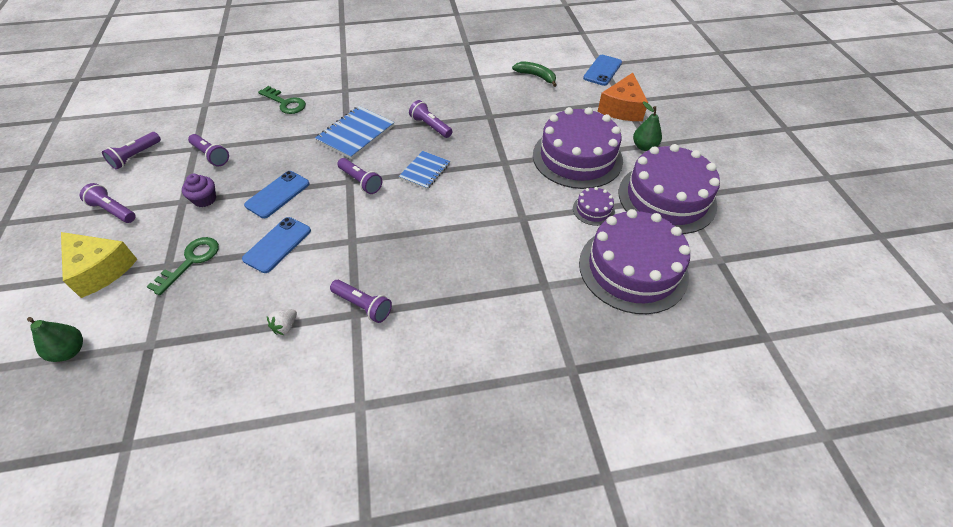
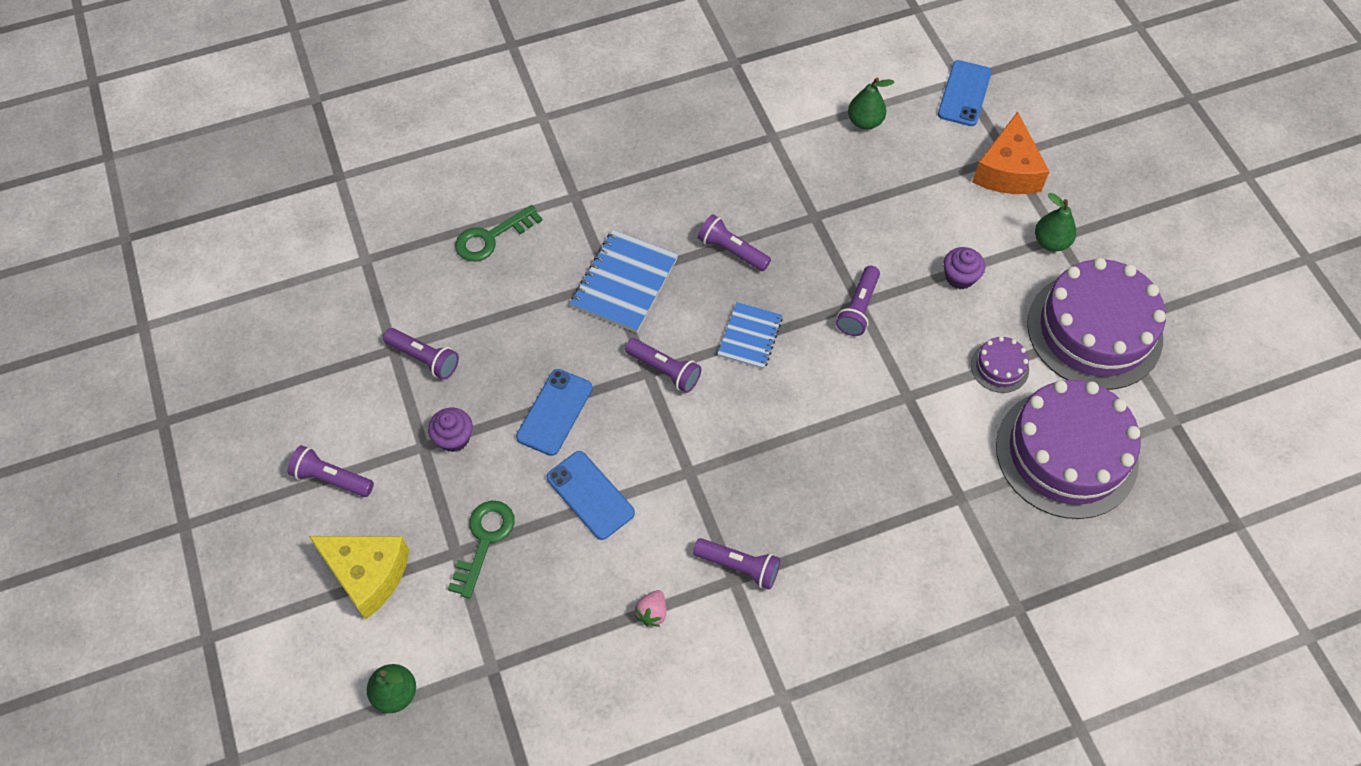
camera: 10 degrees left, 10 degrees up
(135, 156) = (310, 378): purple flashlight -> purple flashlight (858, 308)
(277, 245) = (590, 495): blue phone -> blue phone turned 60 degrees counterclockwise
(285, 103) = (491, 237): green key -> green key turned 120 degrees clockwise
(285, 326) = (652, 612): white strawberry -> pink strawberry
(536, 76) = (865, 122): green banana -> green pear
(577, 157) = (960, 277): purple cake -> purple cupcake

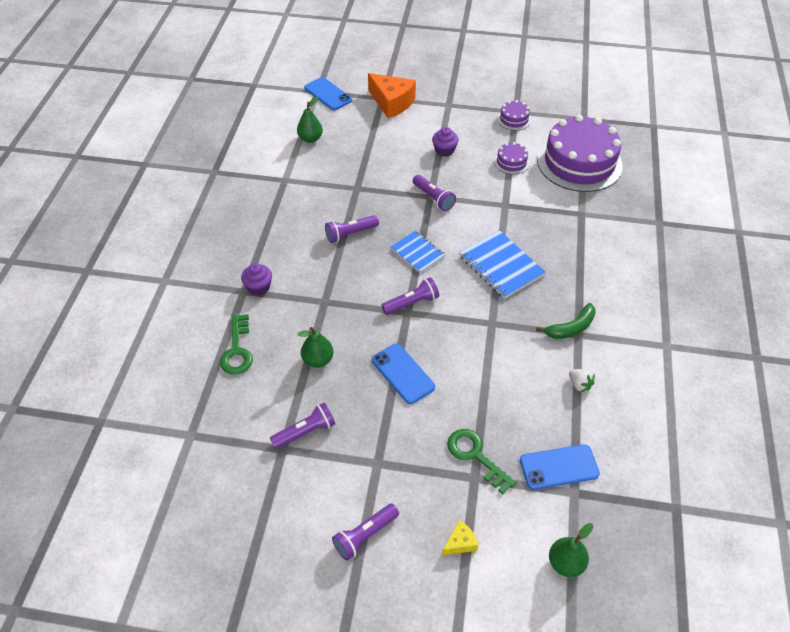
camera: 60 degrees left, 10 degrees down
(367, 574) = (460, 543): yellow cheese -> yellow cheese, size x0.46
(454, 438) = (383, 441): purple cupcake -> purple cupcake (258, 287)
(590, 495) = (477, 381): blue phone -> blue phone (559, 467)
(624, 282) = (332, 295): blue notebook -> blue notebook (501, 266)
(652, 612) = (579, 384): pink strawberry -> white strawberry
(739, 566) = (571, 328): purple flashlight -> green banana
(1050, 242) = (449, 109): green pear -> green pear (318, 360)
(1094, 330) = (514, 119): purple cake -> purple cake, size x0.43

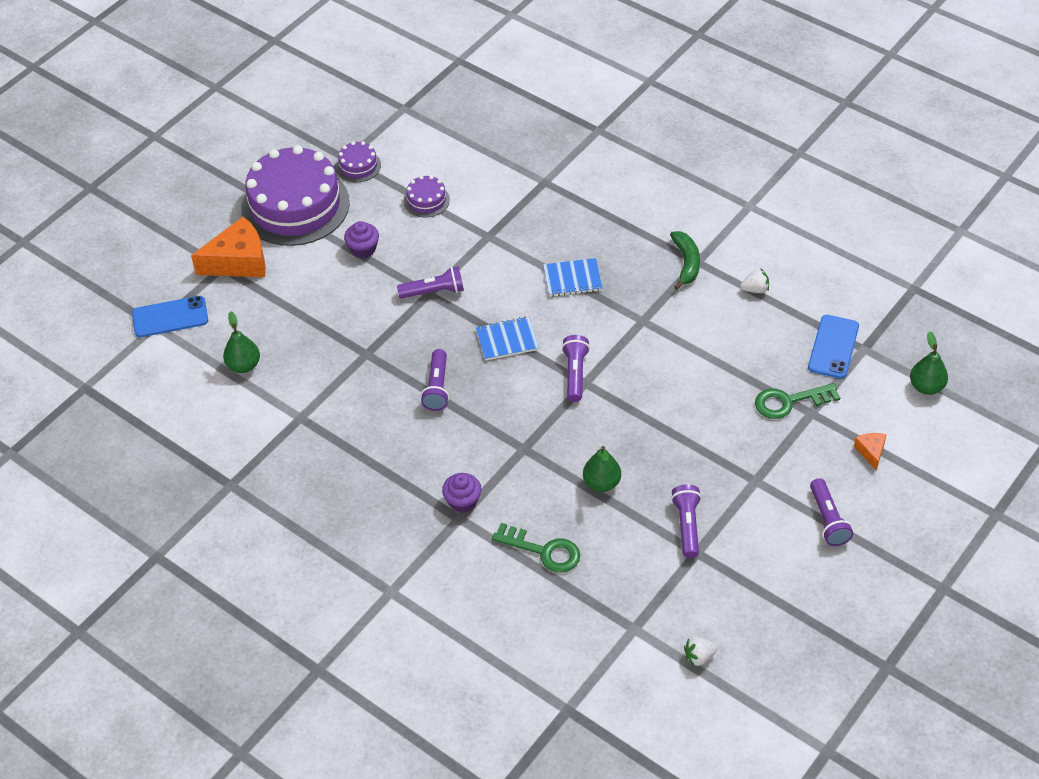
camera: 60 degrees left, 0 degrees up
(180, 491) = (699, 657): none -> white strawberry
(403, 373) = (662, 418): blue phone -> none
(460, 543) = (871, 452): yellow cheese -> orange cheese
(501, 266) = (572, 279): blue notebook -> blue notebook, size x0.65
(579, 162) = (469, 146): purple cake -> purple cake (295, 205)

